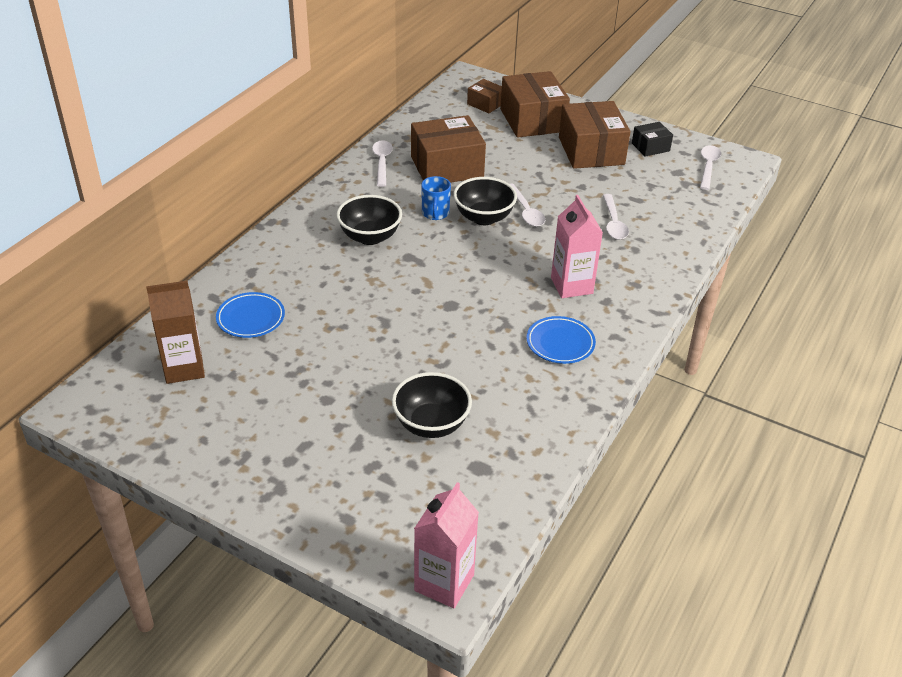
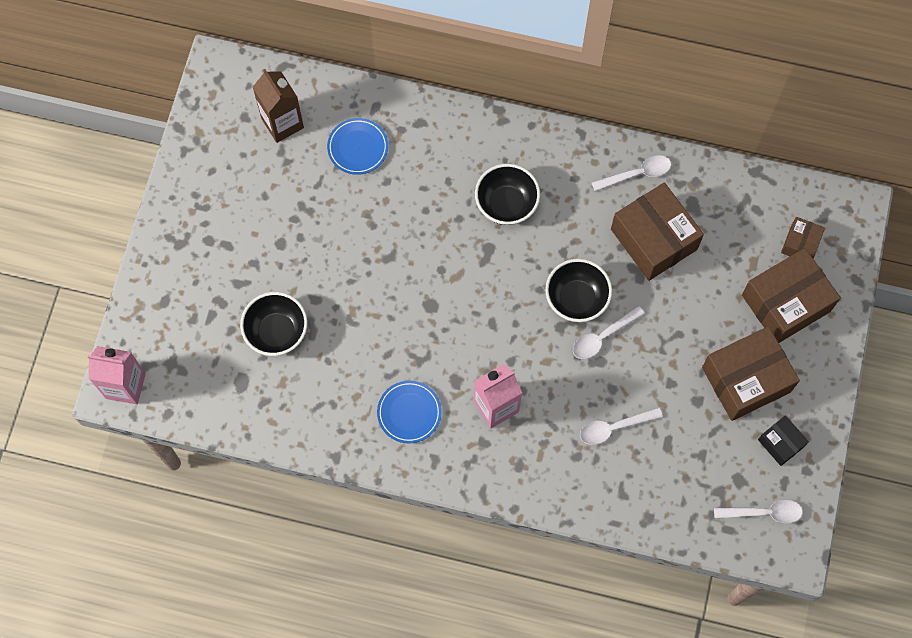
camera: 75 degrees right, 30 degrees up
(435, 213) = (566, 252): blue mug -> none

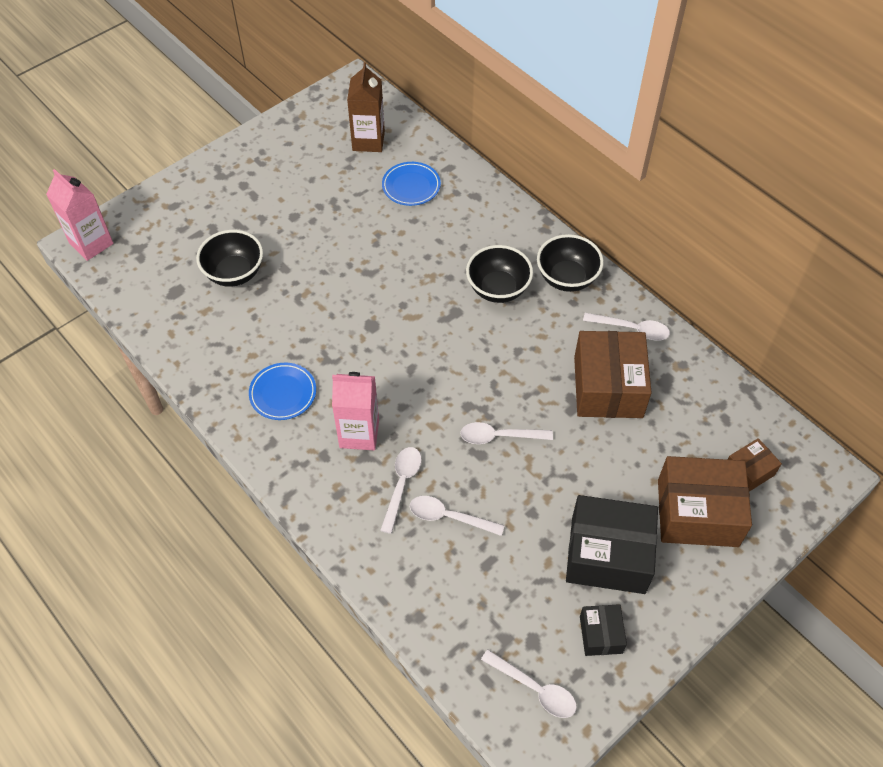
camera: 35 degrees right, 15 degrees down
(560, 426) = (402, 485): none -> white spoon
(576, 299) = (500, 393): black bowl -> black bowl (567, 278)
(746, 380) = (608, 555): brown box -> black box

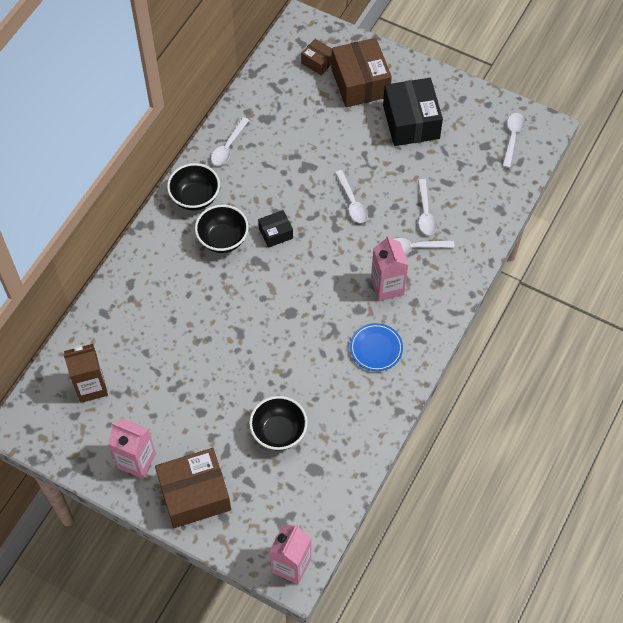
camera: 110 degrees left, 5 degrees up
(270, 156) = (136, 461): none -> pink carton
(411, 186) = (135, 334): blue plate -> none
(600, 634) = (464, 114): black box -> black box (275, 233)
(608, 387) = (284, 150): brown box -> brown box (194, 494)
(632, 329) = (228, 147): white spoon -> white spoon turned 150 degrees counterclockwise

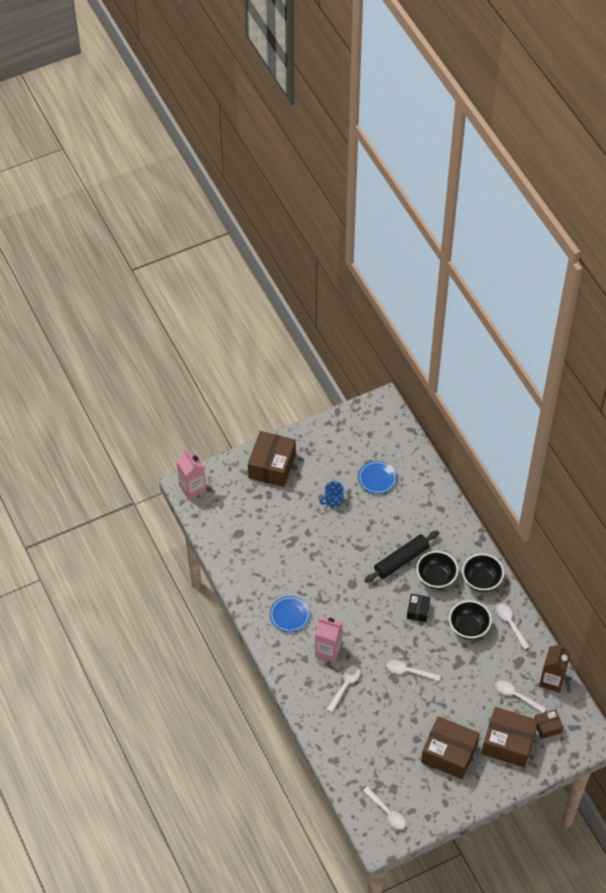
camera: 125 degrees right, 5 degrees down
(91, 387) = (382, 451): brown carton -> brown carton (552, 680)
(133, 370) = (377, 478): none -> blue plate
(136, 461) = (316, 449): pink carton -> none
(197, 397) = (333, 501): none -> blue mug
(225, 283) = (401, 560): none -> black rolling pin
(279, 432) = (276, 529): black bowl -> black bowl (468, 627)
(411, 122) = (449, 753): black box -> brown box
(425, 213) = (367, 711): white spoon -> white spoon (516, 696)

